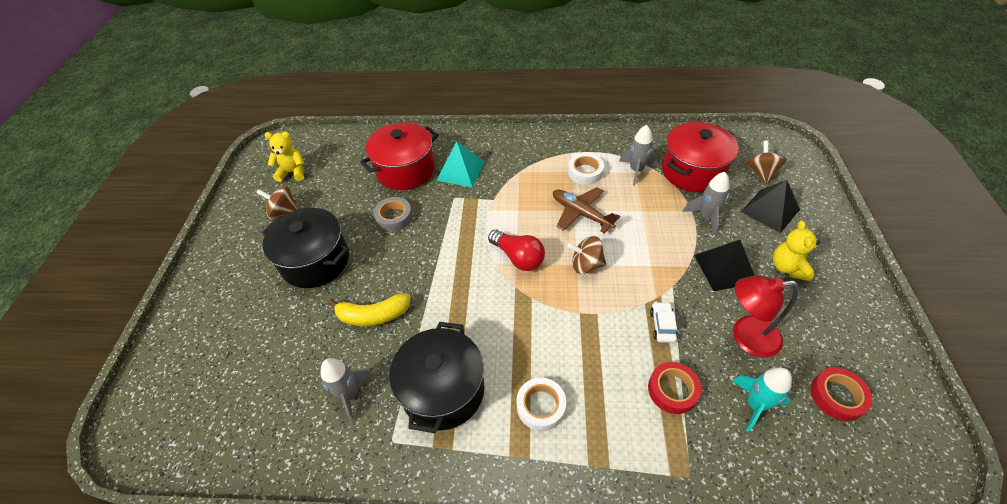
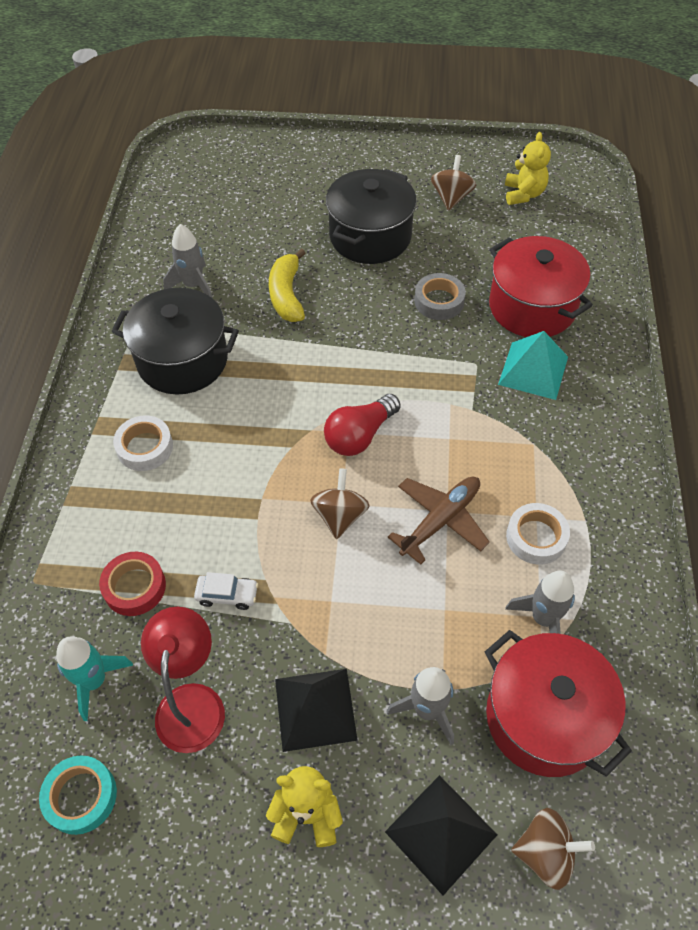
camera: 90 degrees right, 5 degrees up
(837, 396) = (81, 796): red tape -> turquoise tape

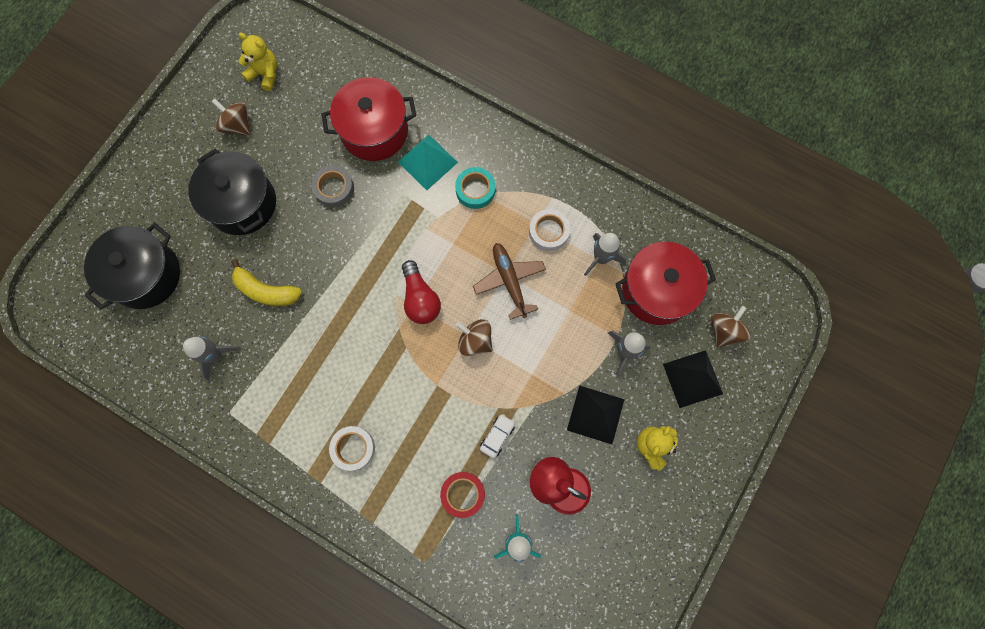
camera: 65 degrees left, 20 degrees up
(81, 796) = (587, 573): turquoise tape -> turquoise tape (475, 190)
(182, 360) = (287, 392): black pot -> black pot (146, 275)

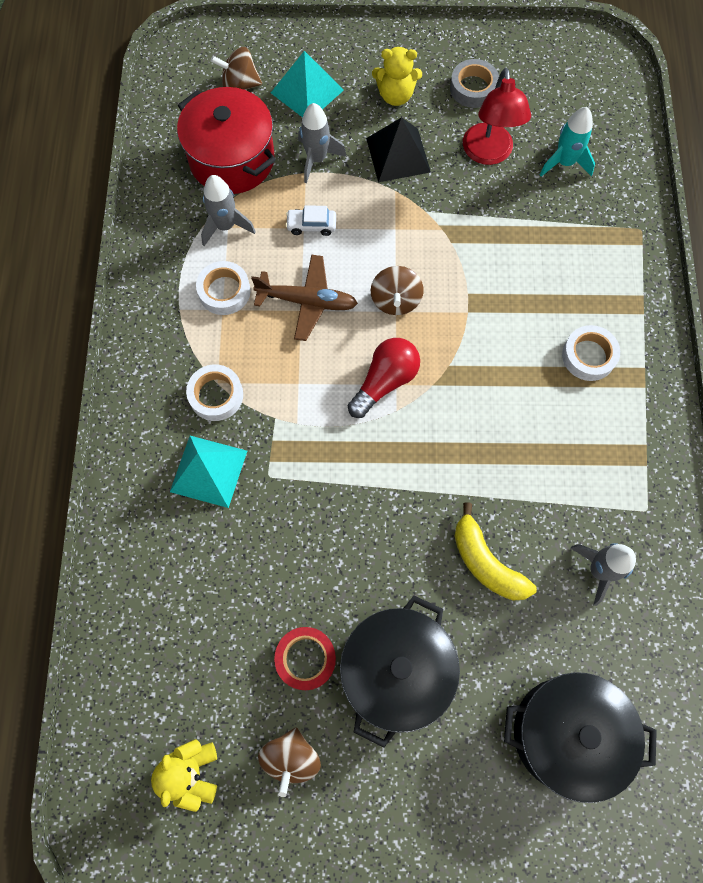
camera: 120 degrees left, 5 degrees down
(266, 290) = (486, 562): yellow banana -> yellow banana turned 150 degrees clockwise
(334, 188) = (308, 564): grey tape -> grey tape (473, 88)
(374, 131) = (200, 562): red pot -> none
(463, 494) = (556, 230): red tape -> red tape (305, 659)
(475, 190) = (216, 395): turquoise tape -> white tape
(497, 436) = (479, 229): white car -> white car (311, 225)
(509, 281) = (307, 301): brown plane -> brown plane turned 120 degrees counterclockwise
(692, 379) = (307, 91): black pyramid -> turquoise pyramid

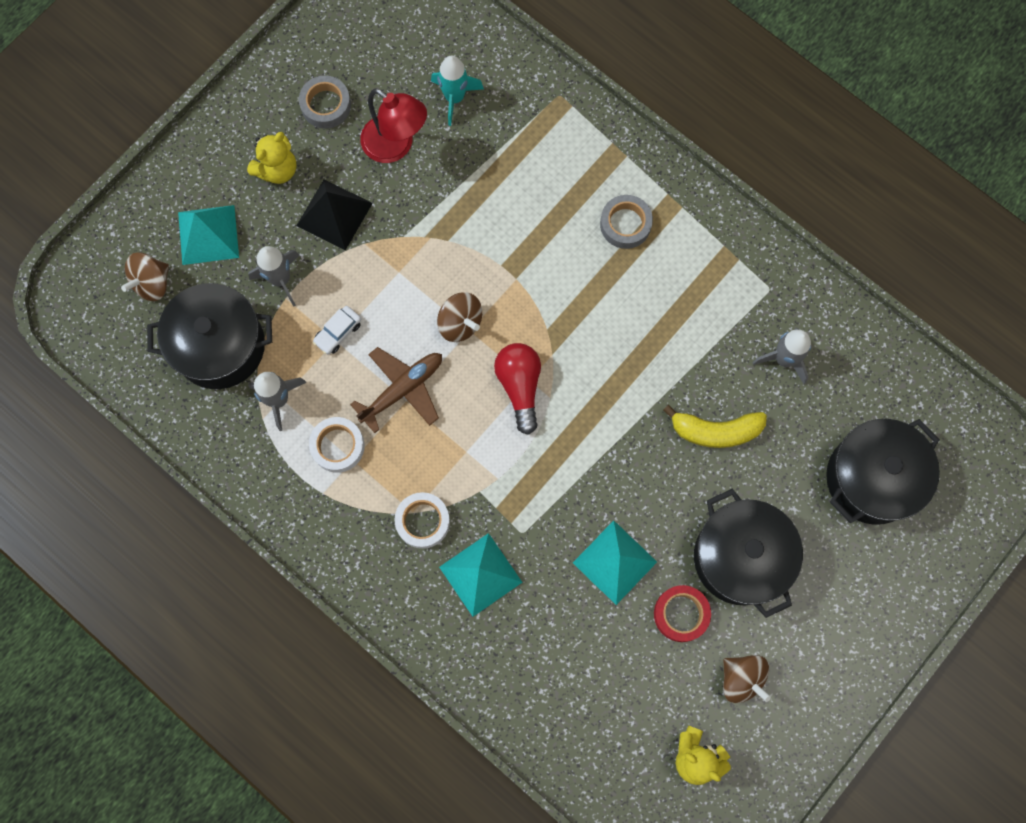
camera: 50 degrees left, 5 degrees up
(232, 159) = (220, 346): red pot -> black pot
(305, 568) = (615, 562): none -> turquoise pyramid
(588, 356) = (625, 224): white tape -> grey tape

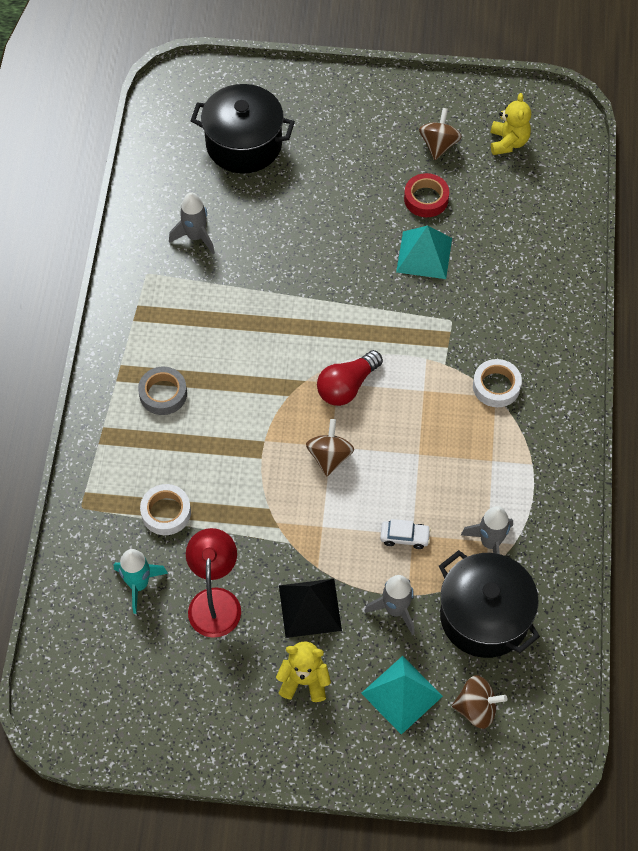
camera: 125 degrees left, 15 degrees down
(326, 105) = (217, 683): grey tape -> none
(337, 446) = (490, 477): white tape -> white tape (166, 512)
(402, 389) = (412, 462): brown plane -> none
(480, 574) = (501, 328): turquoise pyramid -> none
(715, 431) = (282, 248): yellow banana -> none
(740, 557) = (360, 187): black pot -> none

